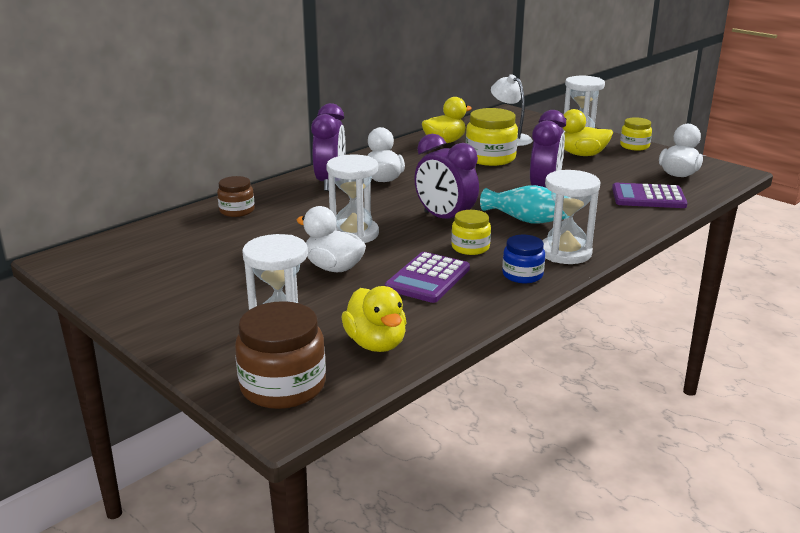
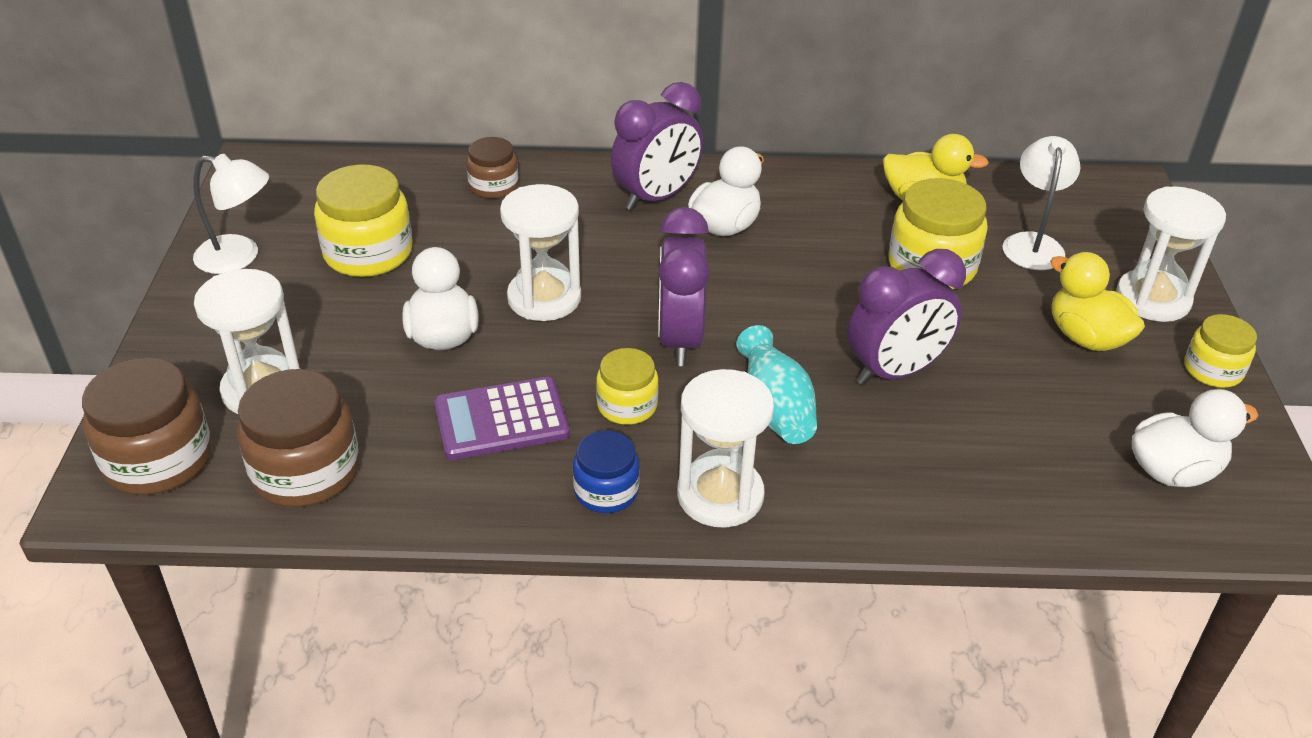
camera: 45 degrees right, 15 degrees up
(141, 295) = (239, 257): none -> white lamp
(221, 260) = (368, 253): none -> yellow jar
(376, 343) = (306, 471): yellow duck -> brown jar
(648, 197) = (1028, 482): purple calculator -> none

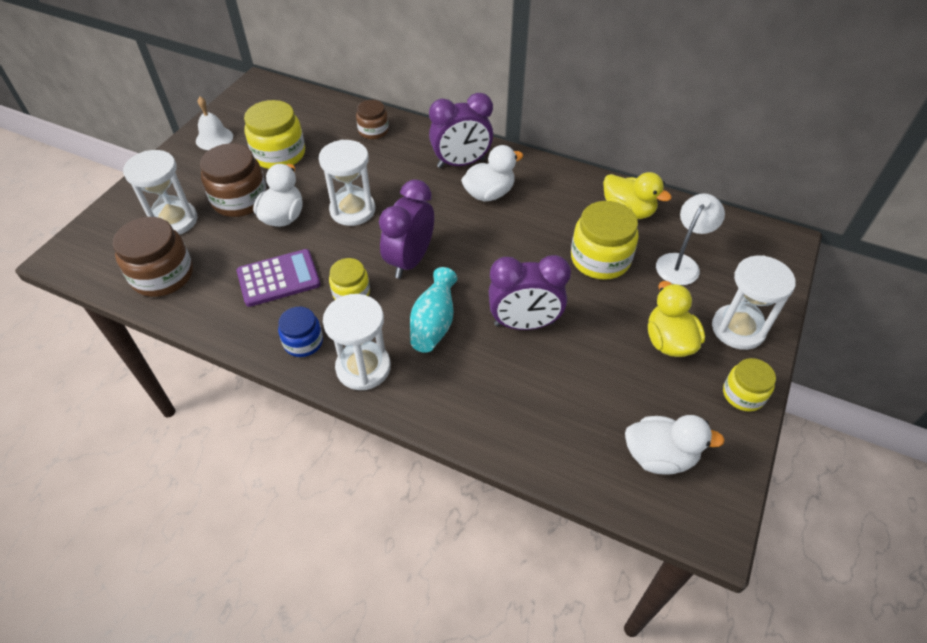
camera: 25 degrees right, 10 degrees up
(158, 460) = (101, 245): brown jar -> brown jar (240, 199)
(239, 257) = (214, 138): white lamp -> white bell
(501, 419) = (278, 278): purple calculator -> purple calculator turned 150 degrees clockwise

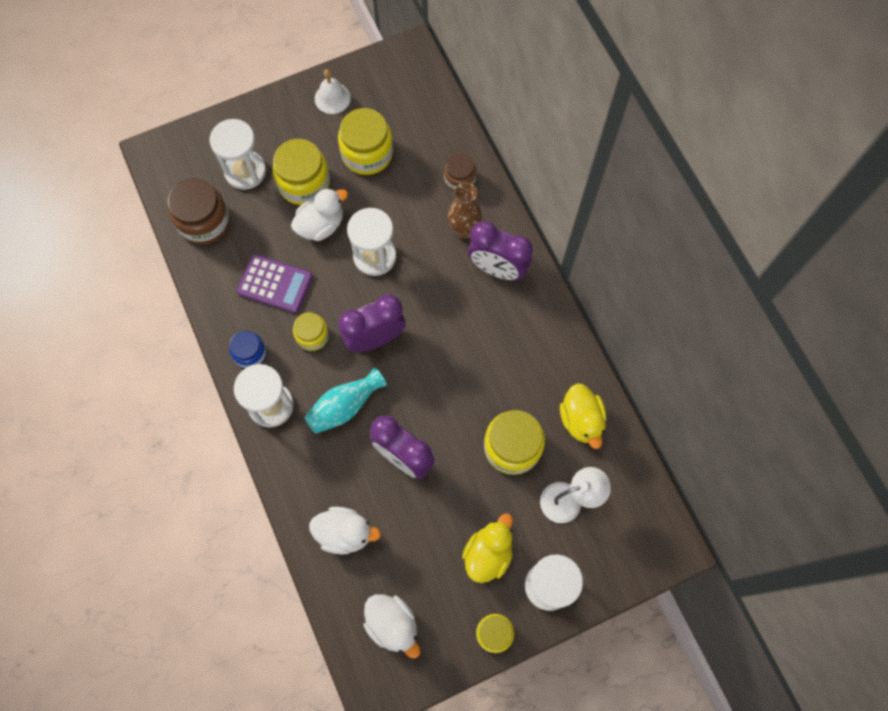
camera: 40 degrees right, 20 degrees up
(240, 199) = (304, 183): brown jar -> yellow jar
(409, 156) = (464, 230): none -> brown vase
(489, 193) = (490, 318): white duck -> white duck (345, 533)

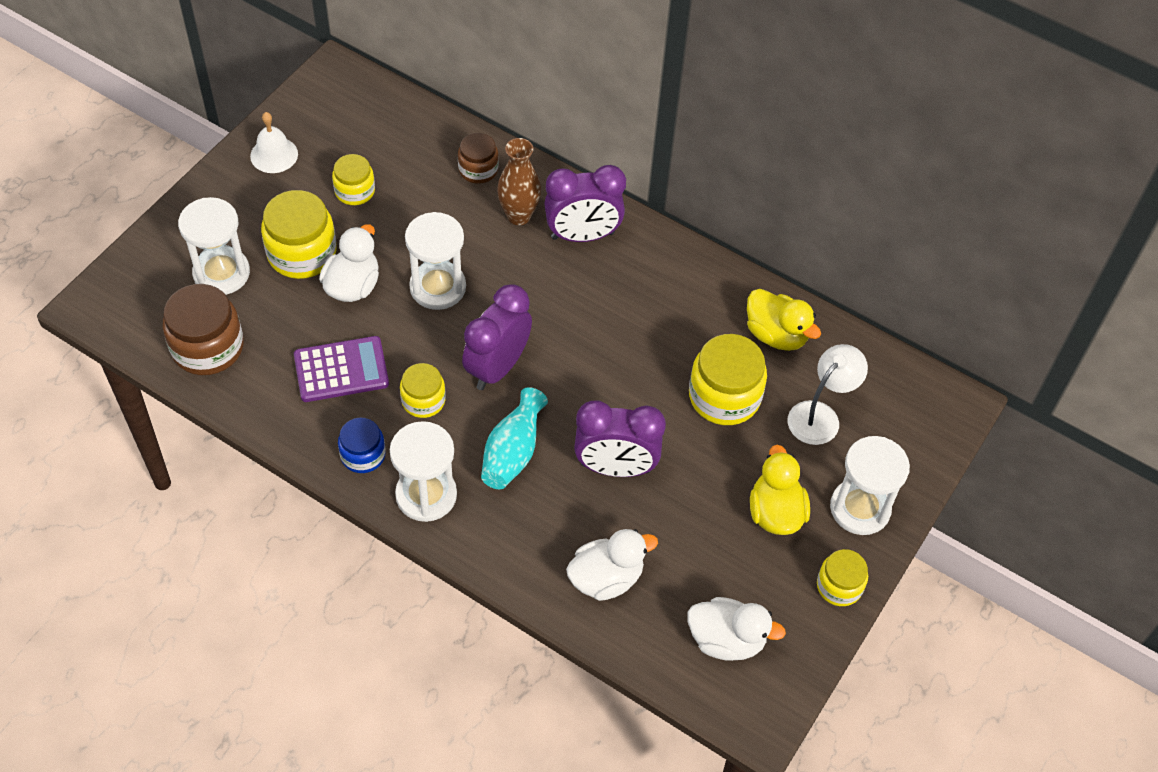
camera: 35 degrees left, 15 degrees down
(367, 153) = (355, 191): yellow jar -> yellow jar, size x0.60

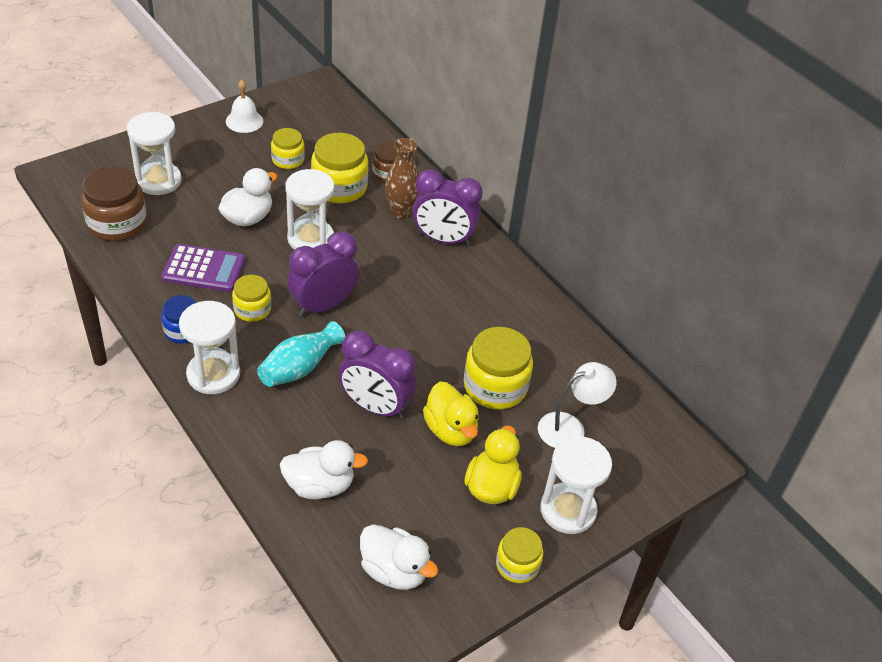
camera: 20 degrees right, 10 degrees down
(302, 253) = (224, 186): yellow jar -> yellow jar (339, 187)
(776, 335) = (563, 356): yellow duck -> yellow duck (451, 430)

